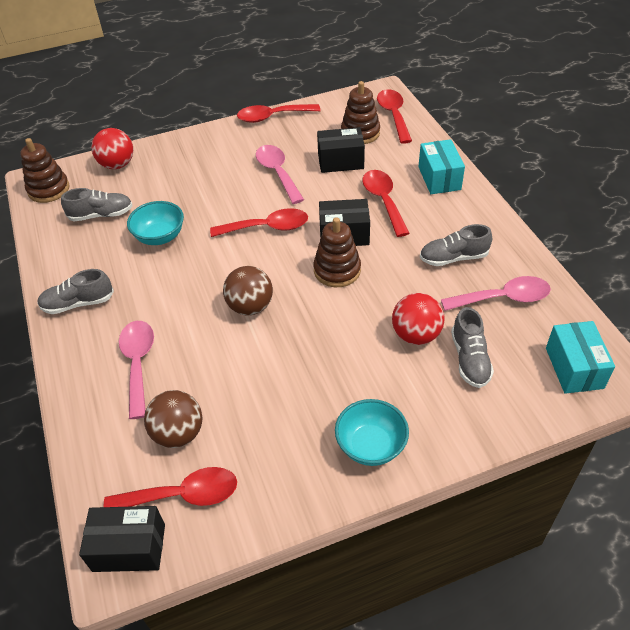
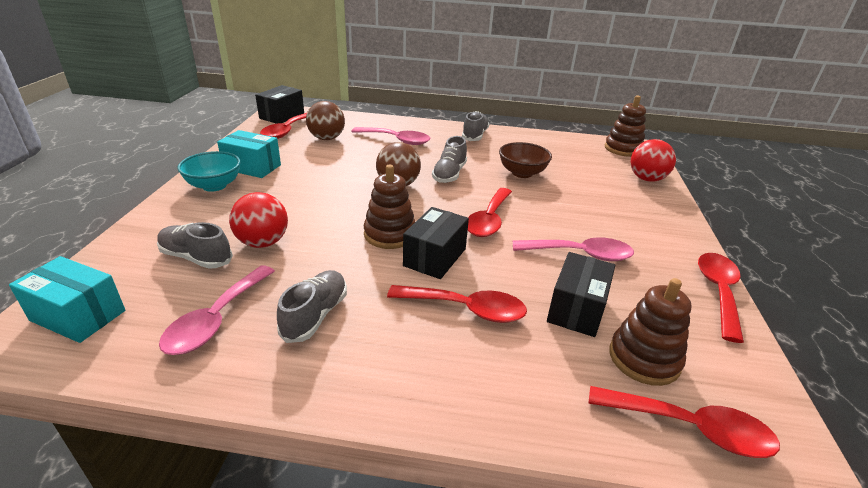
camera: 115 degrees right, 15 degrees down
(101, 215) = (572, 159): grey shoe -> grey shoe (449, 174)
(160, 237) = (522, 173): turquoise bowl -> brown bowl
(439, 178) = (472, 389): turquoise box -> turquoise box (252, 167)

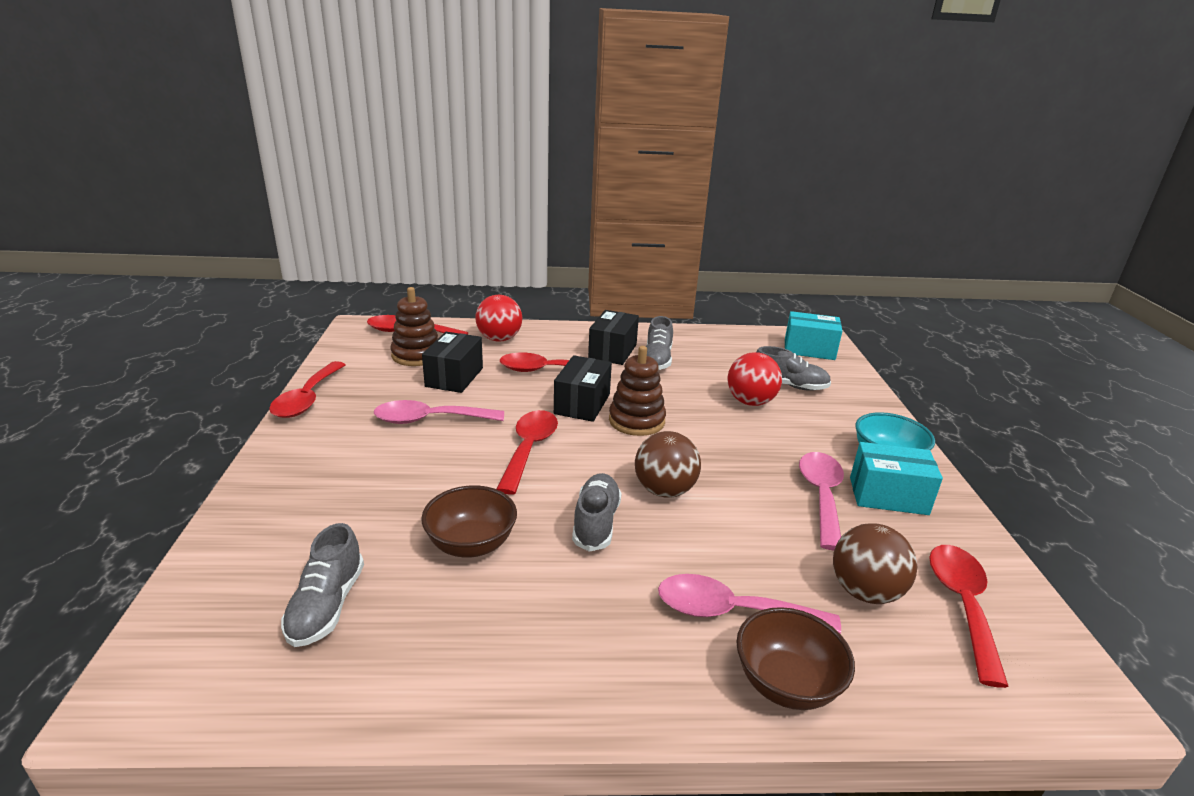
camera: 170 degrees right, 5 degrees down
(216, 319) = (721, 353): pink spoon -> pink spoon (821, 496)
(282, 116) = (1051, 671): black box -> black box (612, 351)
(390, 124) = (786, 683): none -> brown bowl
(474, 135) = (567, 669): grey shoe -> grey shoe (327, 606)
(623, 149) = (191, 677): brown stacking toy -> none
(646, 179) = (231, 563): red ball -> red ball (499, 339)

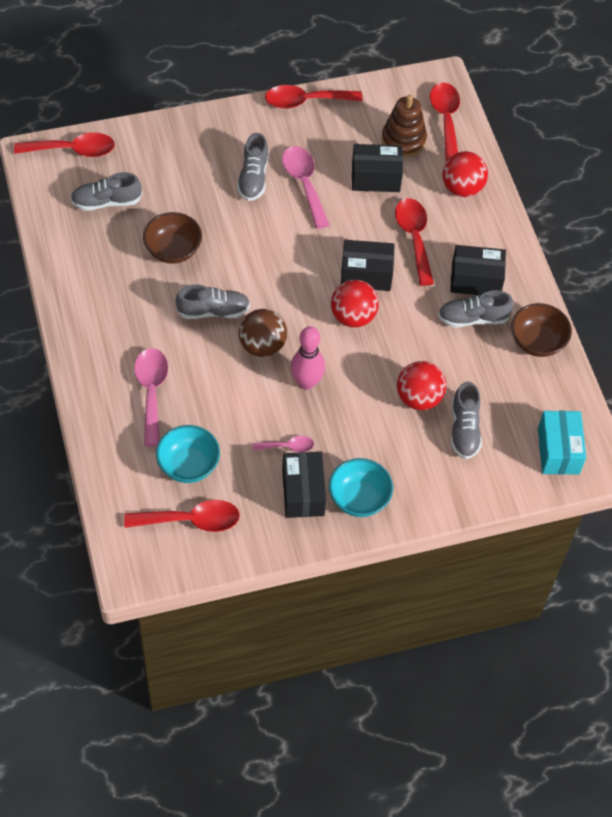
camera: 75 degrees right, 30 degrees up
(392, 453) = (253, 178): none -> grey shoe
(529, 449) = (287, 254): red spoon -> red spoon (73, 150)
(636, 421) = (353, 316): brown stacking toy -> red ball
(725, 466) = (306, 382): none -> pink bowling pin
(786, 683) = (104, 419): brown bowl -> brown bowl (537, 342)
(821, 496) = (288, 446): pink spoon -> pink spoon, size x0.55
(865, 592) = (188, 465): brown ball -> turquoise bowl
(888, 496) = (303, 492): turquoise box -> black box

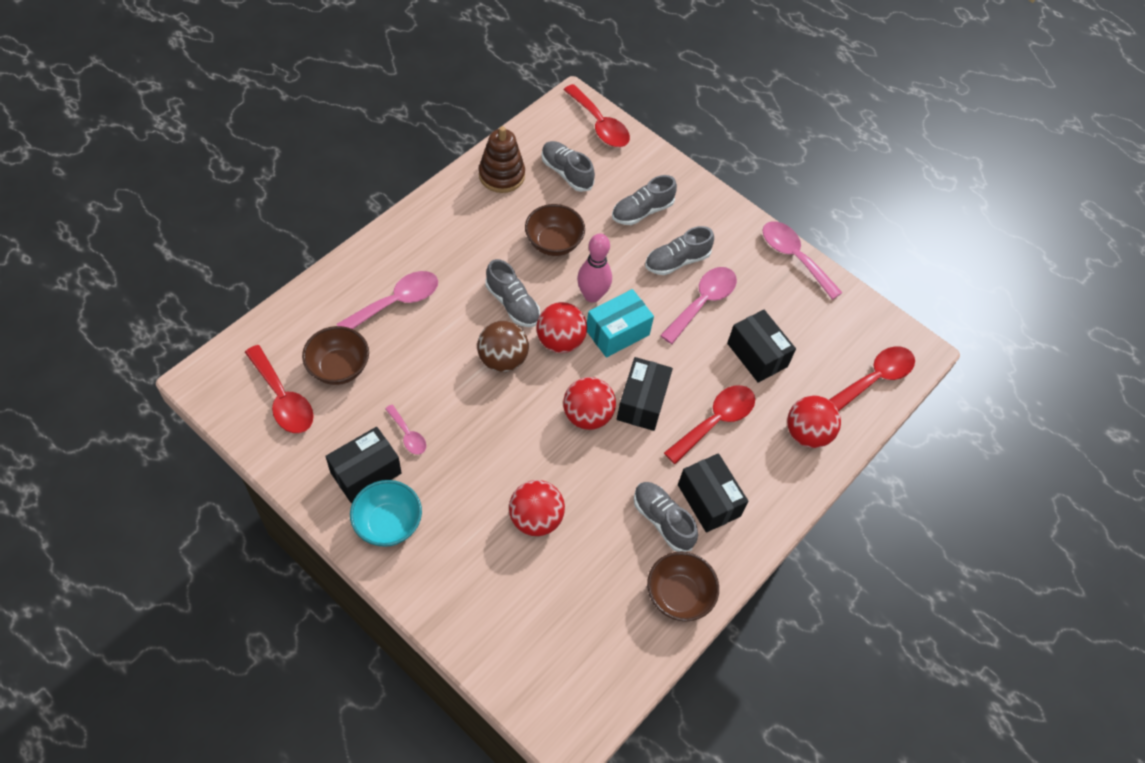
camera: 55 degrees right, 0 degrees up
(188, 465) = (339, 368): turquoise bowl -> brown bowl
(272, 297) = (560, 341): none -> red ball
(305, 101) = (794, 257): red spoon -> pink spoon
(306, 382) = (487, 414): pink bowling pin -> pink bowling pin (592, 295)
(366, 275) = (642, 402): black box -> black box turned 45 degrees clockwise
(403, 140) = (819, 356): brown stacking toy -> brown stacking toy (501, 175)
(464, 429) = (527, 578): grey shoe -> grey shoe (642, 211)
(558, 451) = (561, 683): turquoise box -> turquoise box (617, 332)

